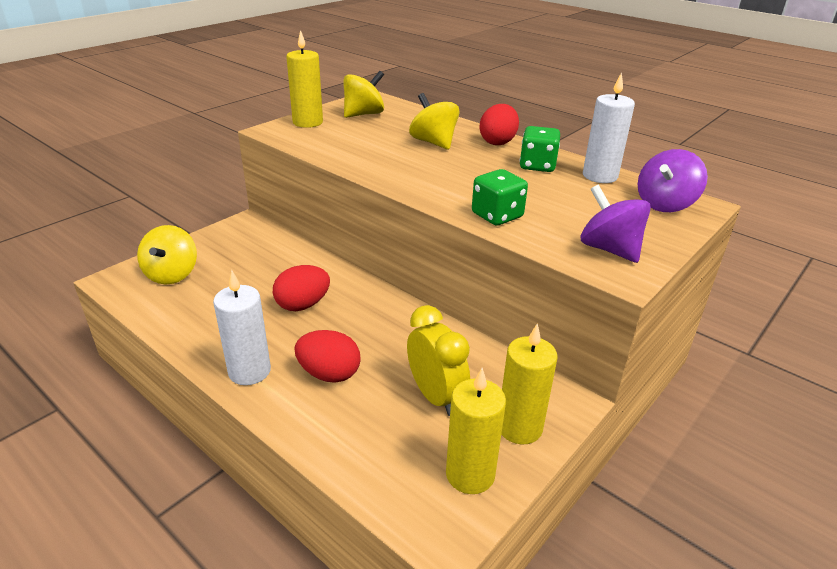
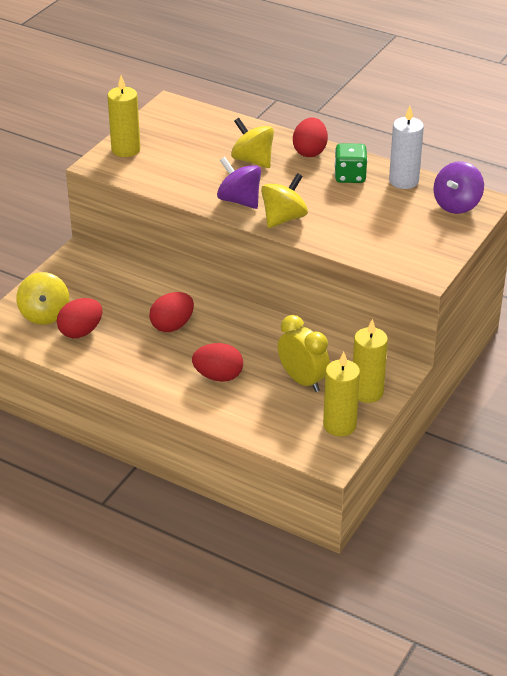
camera: 10 degrees left, 5 degrees up
(198, 297) = (81, 332): none -> red egg
(249, 371) = (157, 383): white candle -> none
(363, 114) = (173, 131): yellow spinning top -> yellow spinning top (283, 218)
(497, 215) = (327, 234): green dice -> none
(609, 249) = (415, 254): purple spinning top -> purple spinning top (239, 200)

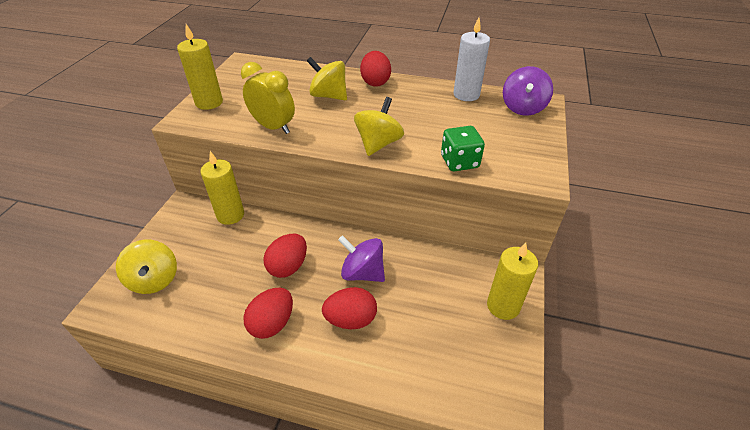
camera: 15 degrees left, 5 degrees up
(81, 332) = (195, 293): red egg -> red egg (272, 323)
(239, 200) = (329, 133): purple spinning top -> purple spinning top (362, 273)
(302, 380) = (436, 305): yellow clock -> yellow clock (273, 127)
(339, 425) = (497, 356): yellow candle -> yellow candle (230, 215)
(350, 176) = (419, 97): green dice -> green dice (459, 162)

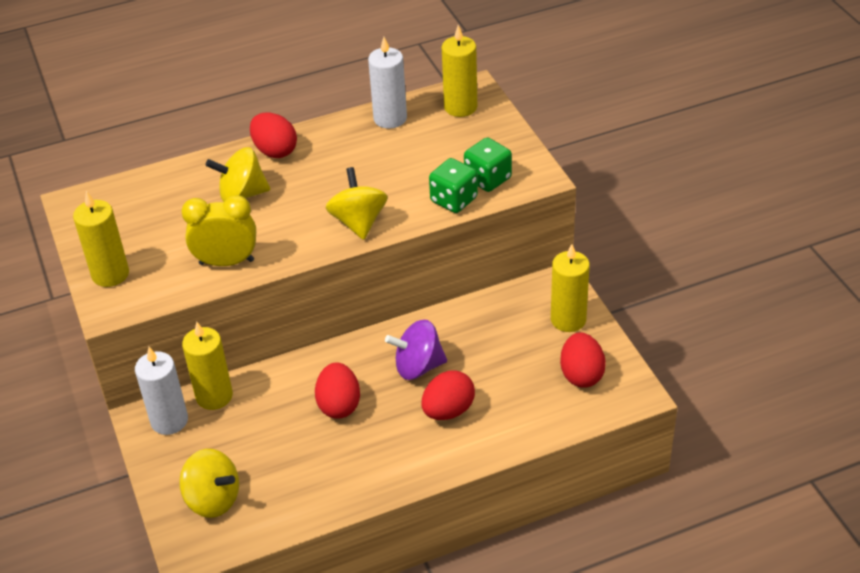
camera: 35 degrees left, 0 degrees up
(193, 215) = (169, 421): none -> white candle
(272, 323) = (380, 458): red egg -> red egg (581, 374)
(499, 160) = (488, 179): none -> green dice
(523, 108) = (460, 107): purple spinning top -> yellow candle

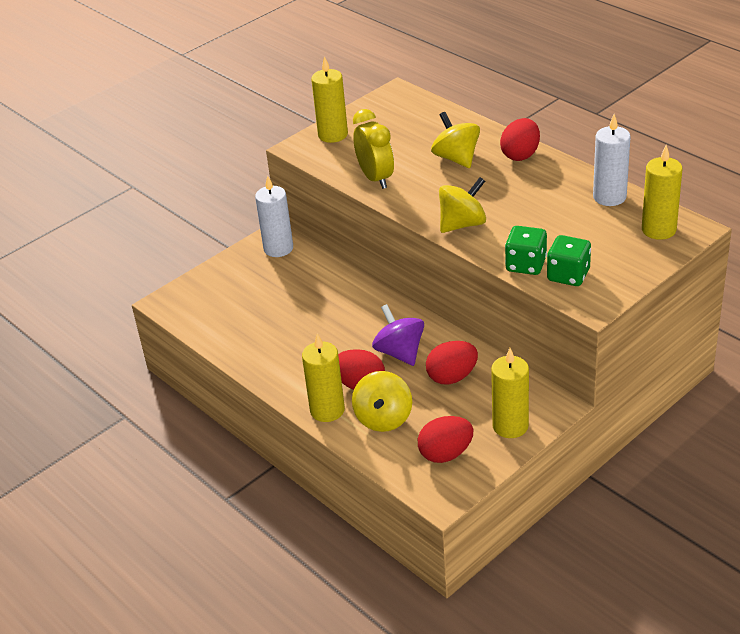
camera: 70 degrees right, 5 degrees down
(213, 499) = (216, 295): yellow spinning top -> yellow spinning top (383, 418)
(214, 396) = (312, 260): yellow candle -> yellow candle (327, 410)
(339, 405) = (335, 324): red egg -> red egg (452, 377)

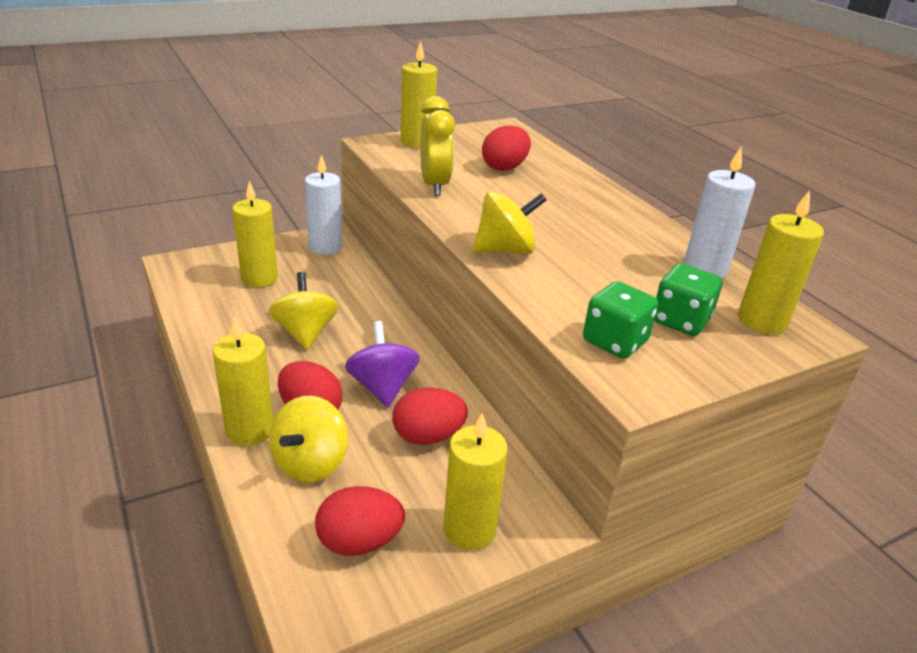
camera: 10 degrees right, 5 degrees down
(245, 294) = (259, 278): none -> yellow candle
(456, 158) = (535, 190): yellow spinning top -> yellow spinning top (305, 333)
(520, 155) = (611, 203): red egg -> red egg (504, 167)
(526, 265) = (562, 313): green dice -> green dice (680, 321)

